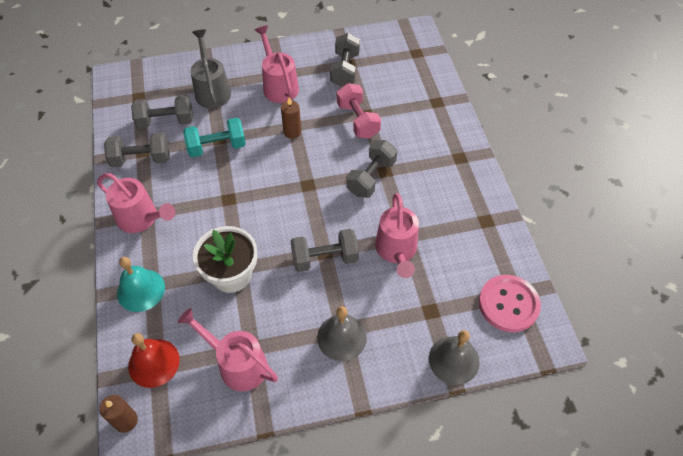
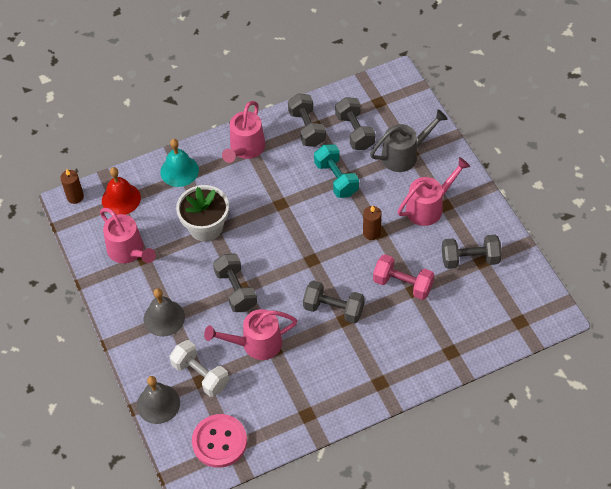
camera: 80 degrees right, 0 degrees up
(237, 363) = (129, 252): pink watering can -> pink watering can turned 120 degrees clockwise
(358, 120) = (402, 284): pink dumbbell -> pink dumbbell turned 60 degrees clockwise
(424, 310) = (200, 375): none -> white dumbbell

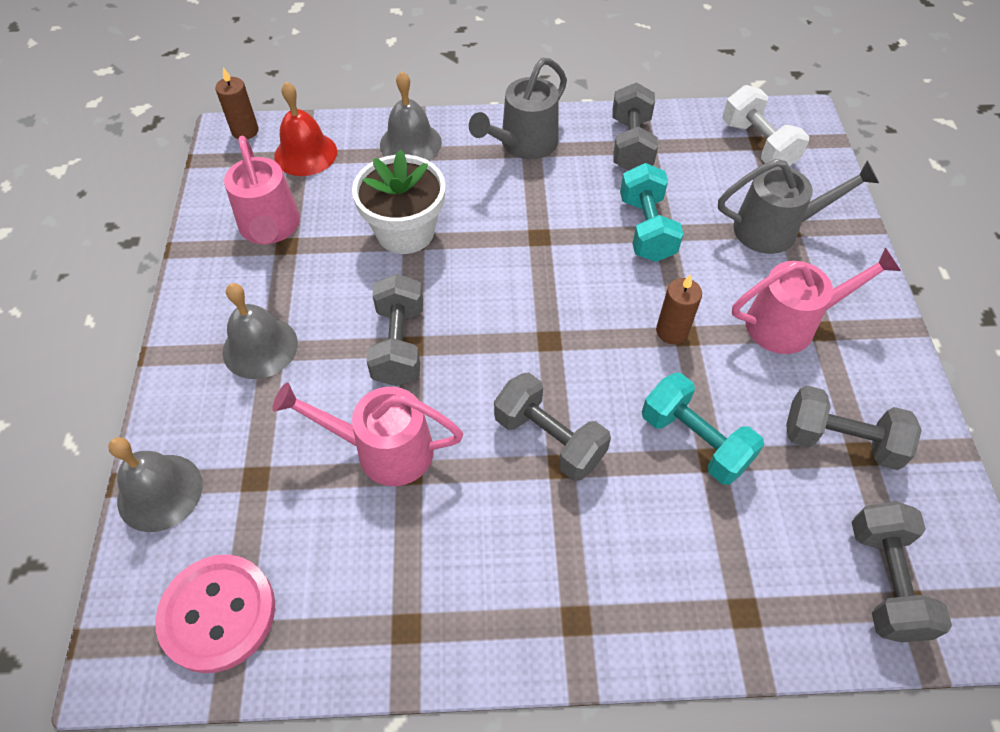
camera: 20 degrees right, 0 degrees up
(179, 171) = (410, 143): turquoise bell -> grey bell
(200, 375) = (260, 468): white dumbbell -> white dumbbell (758, 145)
(245, 149) = (523, 145): pink watering can -> grey watering can
(355, 132) = (705, 171): grey dumbbell -> grey dumbbell (885, 581)
(402, 284) = (694, 441): pink dumbbell -> turquoise dumbbell

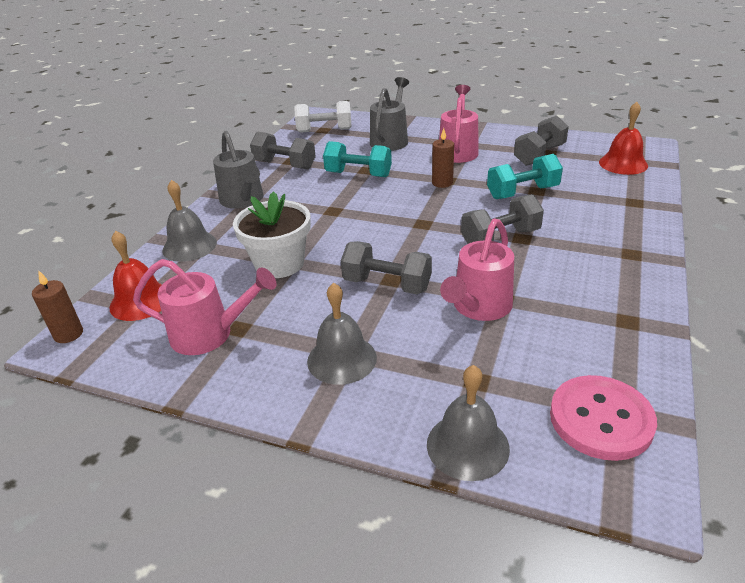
camera: 65 degrees left, 20 degrees down
(885, 581) = (623, 164): grey dumbbell -> red bell

